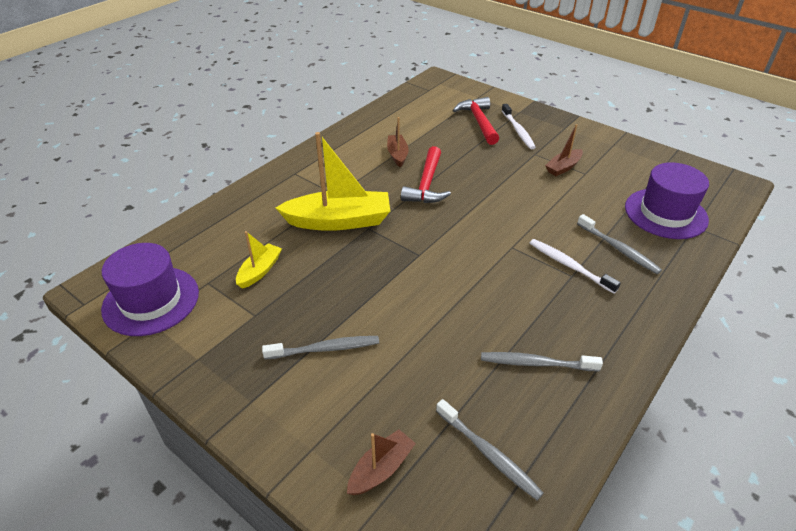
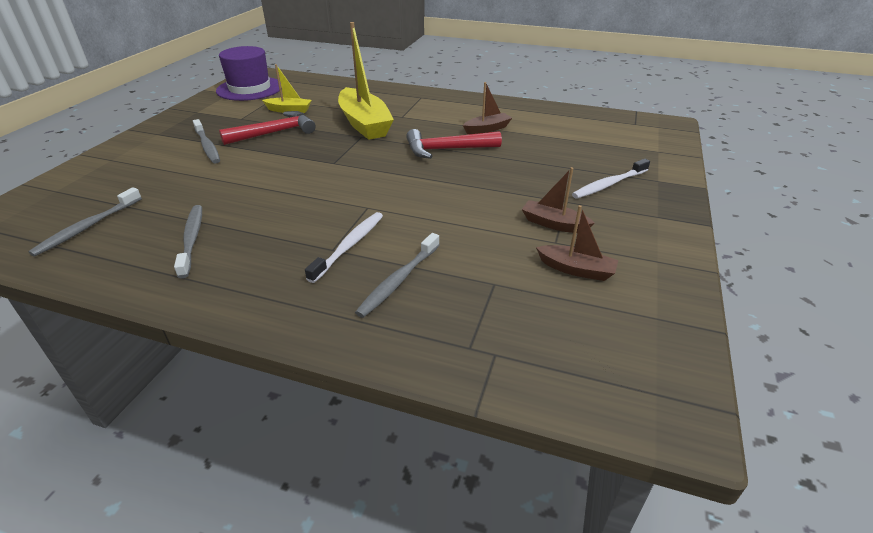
camera: 70 degrees right, 5 degrees down
(381, 469) = (86, 186): brown boat -> brown boat (576, 269)
(478, 122) = (600, 159): red hammer -> red hammer (275, 133)
(665, 213) = (509, 321): purple hat -> none

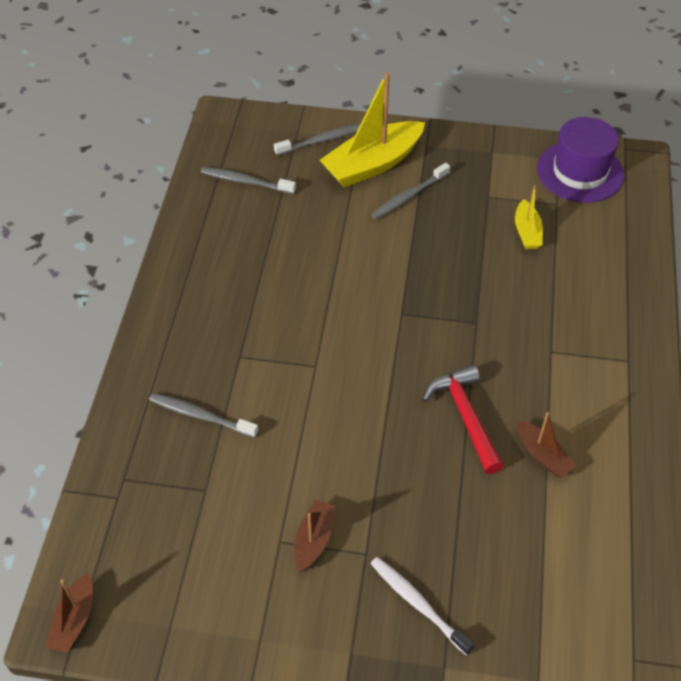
camera: 80 degrees right, 15 degrees up
(192, 240) = (238, 254): grey toothbrush -> grey toothbrush (321, 140)
(275, 133) = (459, 239): red hammer -> none
(349, 246) = (246, 367): white toothbrush -> none
(364, 124) = (513, 317): yellow boat -> yellow boat (373, 164)
(576, 269) = (234, 560): brown boat -> brown boat (74, 619)

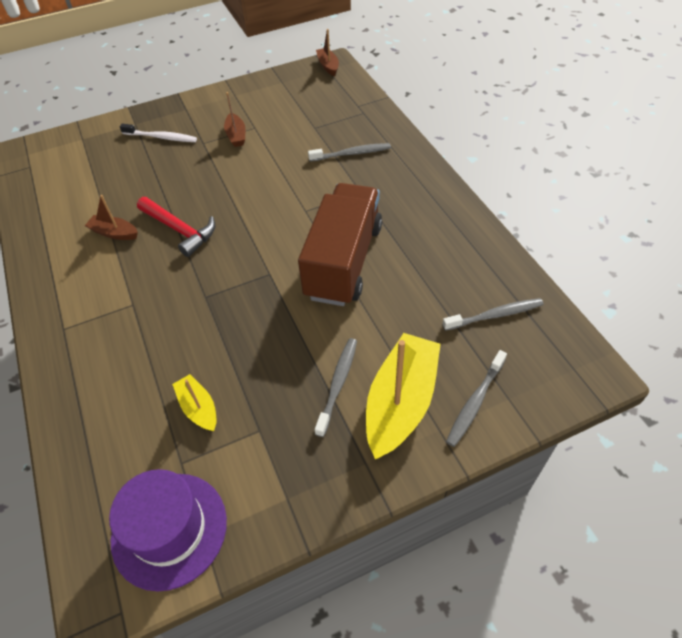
camera: 150 degrees right, 0 degrees up
(324, 288) = (343, 261): none -> brown truck

